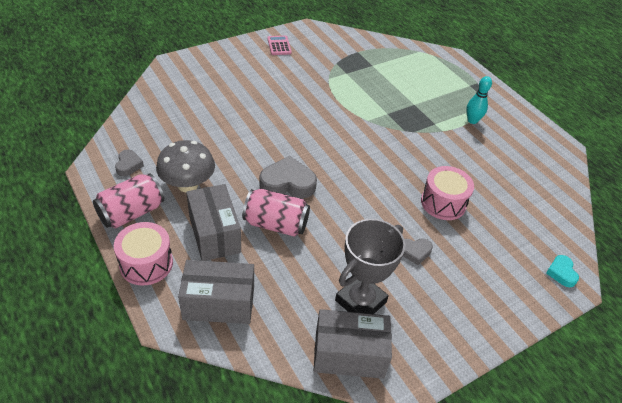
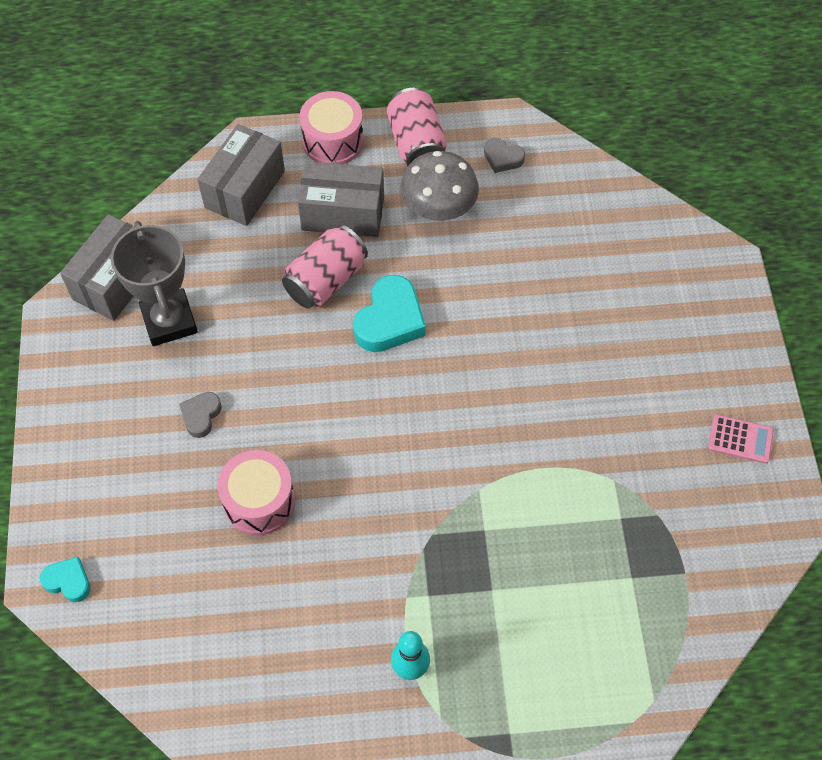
camera: 120 degrees right, 15 degrees up
(287, 183) = (390, 320): grey heart -> turquoise heart

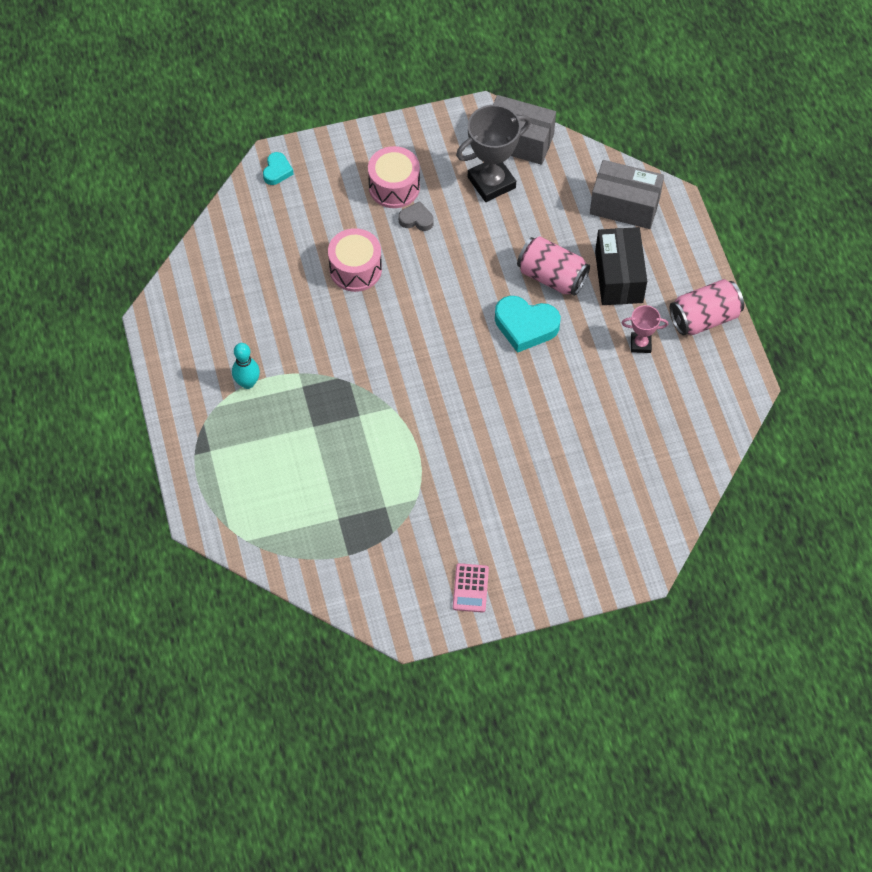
camera: 80 degrees right, 0 degrees up
(333, 141) = (690, 257): pink drum -> pink drum (394, 187)
(343, 213) = (619, 277): grey box -> black box
(438, 209) = (640, 344): grey mushroom -> pink trophy
(502, 158) = (707, 384): grey heart -> none

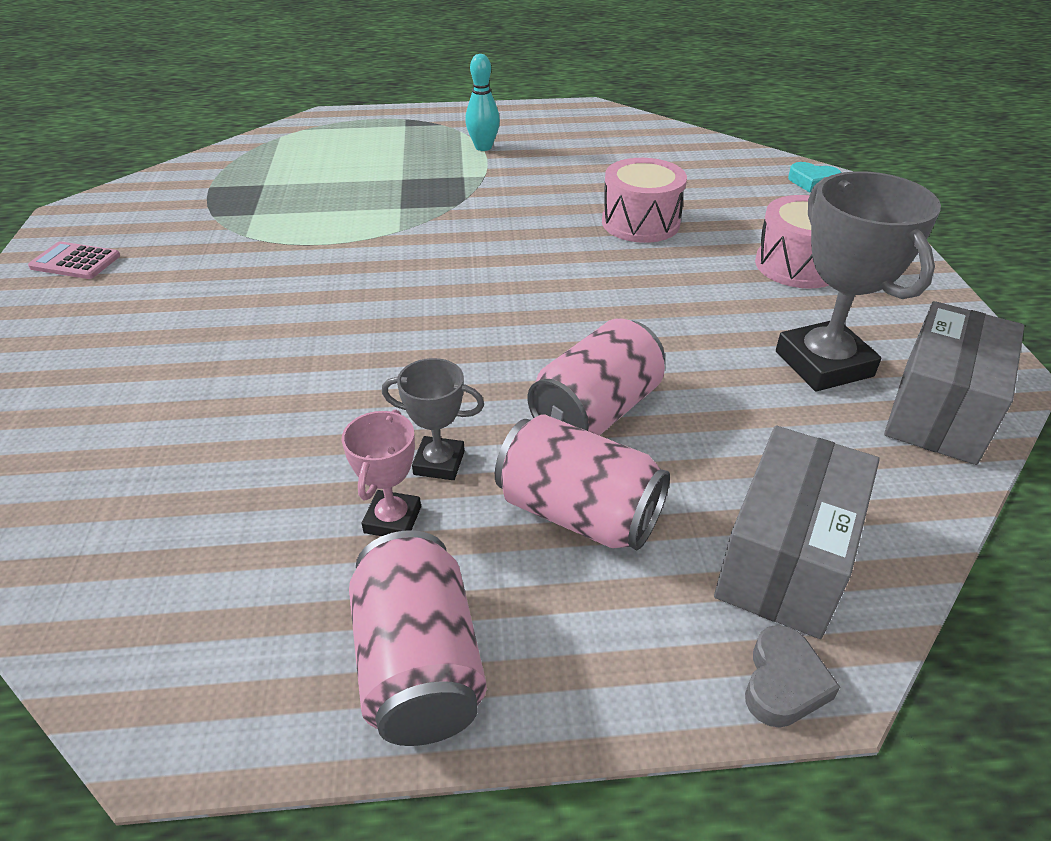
camera: 100 degrees right, 20 degrees down
(416, 219) = (732, 279): grey heart -> grey heart (783, 683)
(525, 326) = (493, 365): turquoise heart -> none
(603, 334) = (439, 463): none -> grey trophy
(619, 277) = (578, 512): black box -> pink can

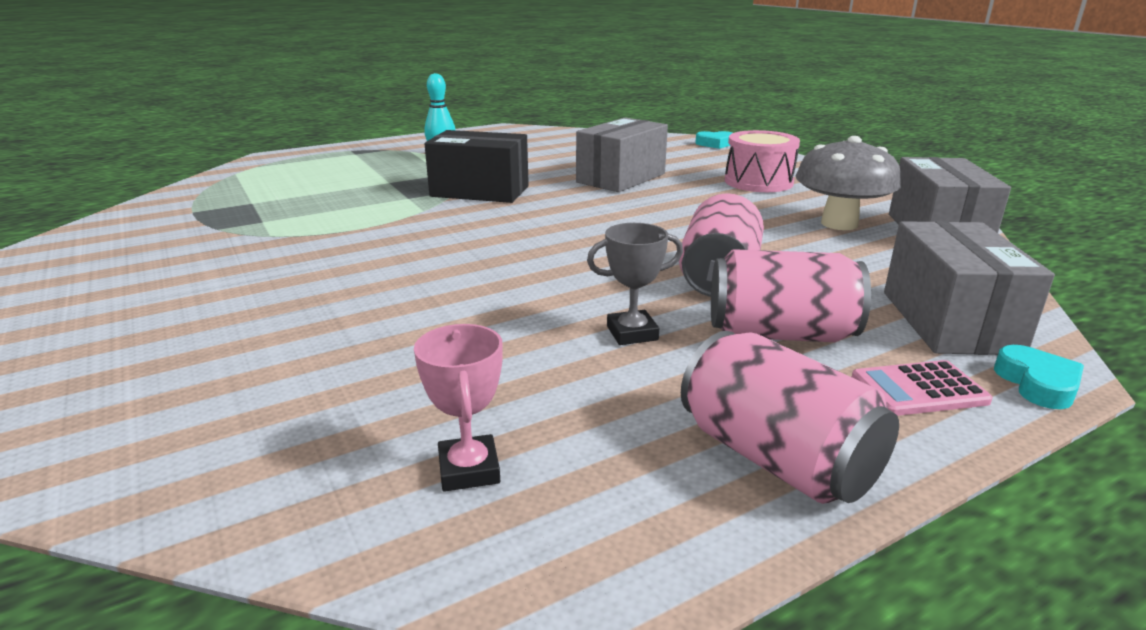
camera: 25 degrees left, 15 degrees down
(75, 262) = (83, 282): pink calculator -> pink calculator (918, 389)
(392, 520) = (636, 376): pink trophy -> pink trophy (469, 469)
(475, 213) = (480, 191): none -> black box
(640, 223) = (621, 178): pink drum -> grey box
(783, 683) = (1037, 384): grey heart -> turquoise heart
(823, 364) = (839, 224): grey trophy -> grey mushroom

